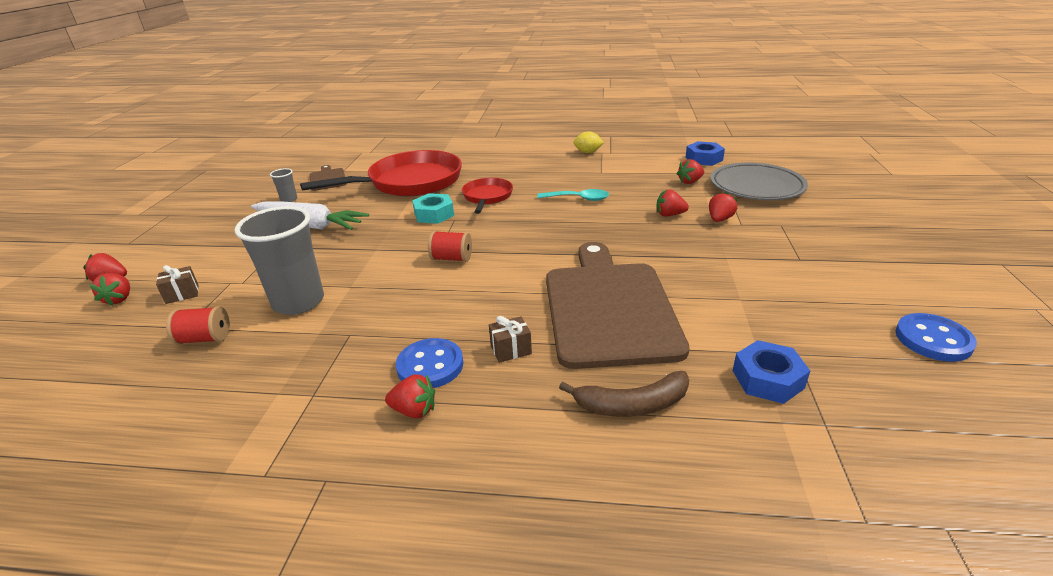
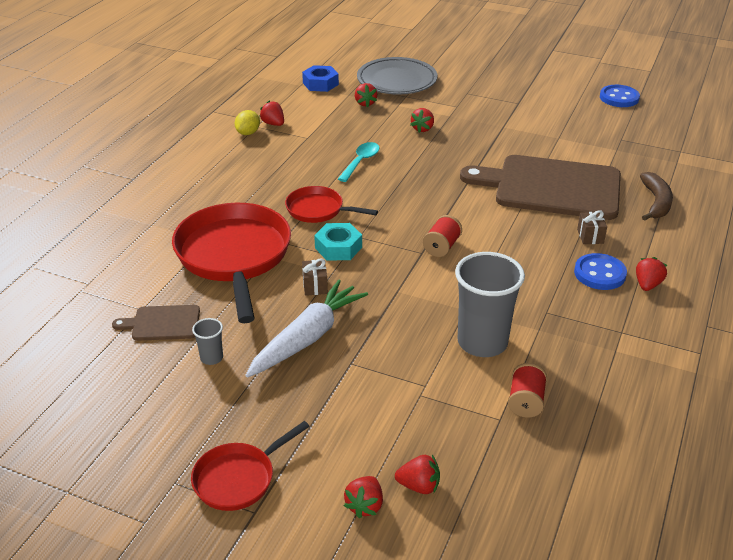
camera: 75 degrees left, 5 degrees up
(162, 232) = (239, 478): none -> red pan
(182, 294) = (430, 431): brown gift -> brown gift (315, 286)
(719, 219) = (444, 112): red strawberry -> red strawberry (273, 124)
(767, 379) = (642, 155): blue nut -> none

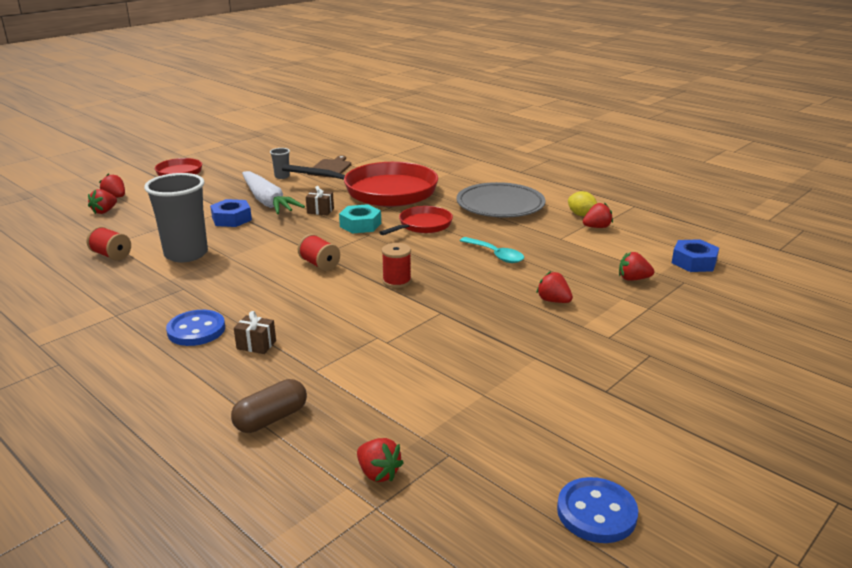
camera: 110 degrees right, 10 degrees down
(375, 347) = (231, 219): none -> blue nut
(397, 81) = (697, 310): grey plate -> grey plate (500, 205)
(442, 198) = (397, 281): none -> red spool
(551, 187) = (368, 350): brown cutting board -> none
(647, 285) = (149, 352): red strawberry -> red strawberry (378, 473)
(656, 202) = (271, 419): brown banana -> brown capsule

